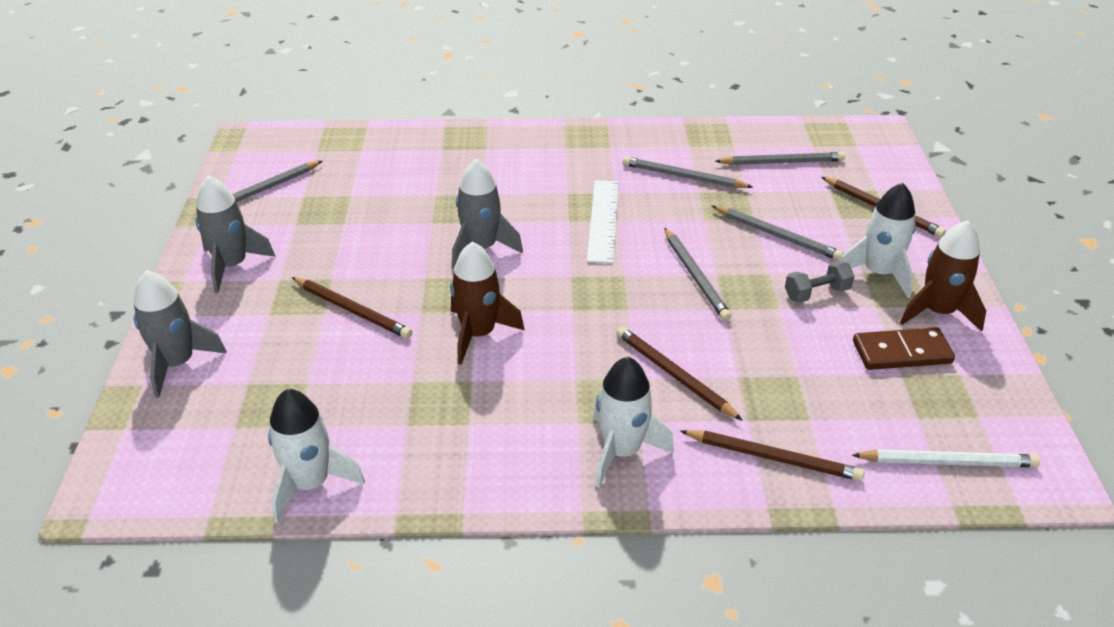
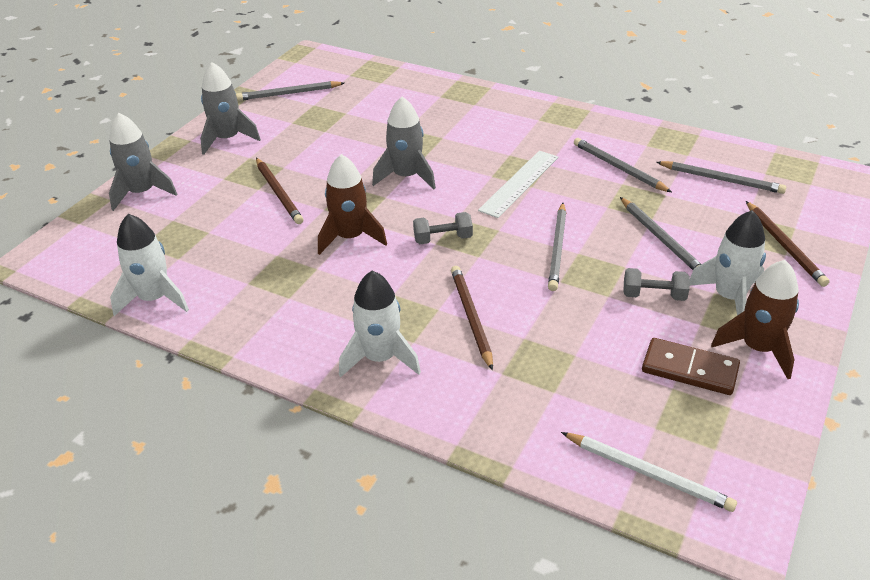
camera: 30 degrees right, 0 degrees up
(577, 303) = (443, 239): none -> grey dumbbell
(773, 457) = (495, 409): brown pencil -> none

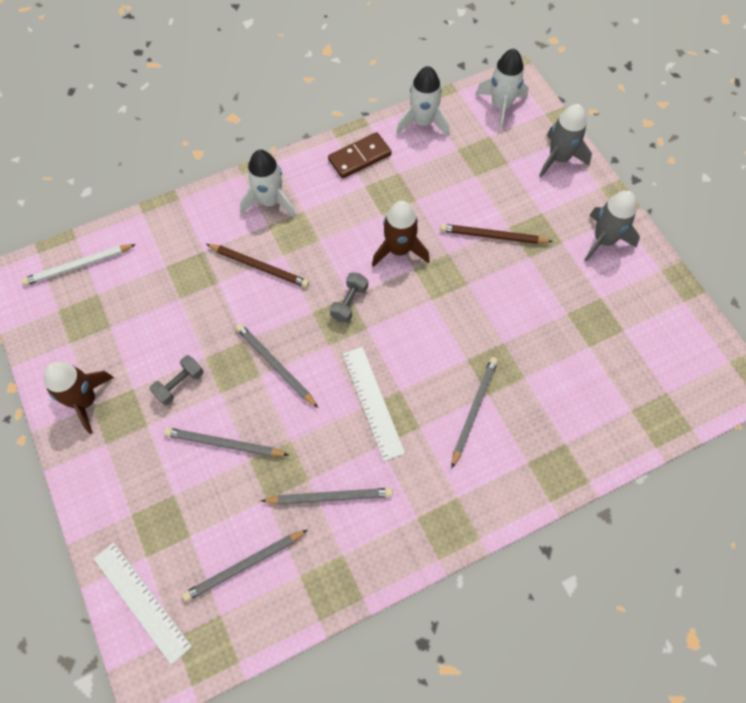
camera: 125 degrees right, 25 degrees up
(289, 94) = (659, 321): grey pencil -> grey pencil (473, 410)
(406, 177) = (447, 329): grey rocket -> none
(689, 369) = (110, 347): brown domino -> brown domino (359, 157)
(729, 297) = (134, 429): white rocket -> white rocket (501, 106)
(784, 245) = (138, 524): brown pencil -> none
(820, 211) = (142, 601): none -> white ruler

